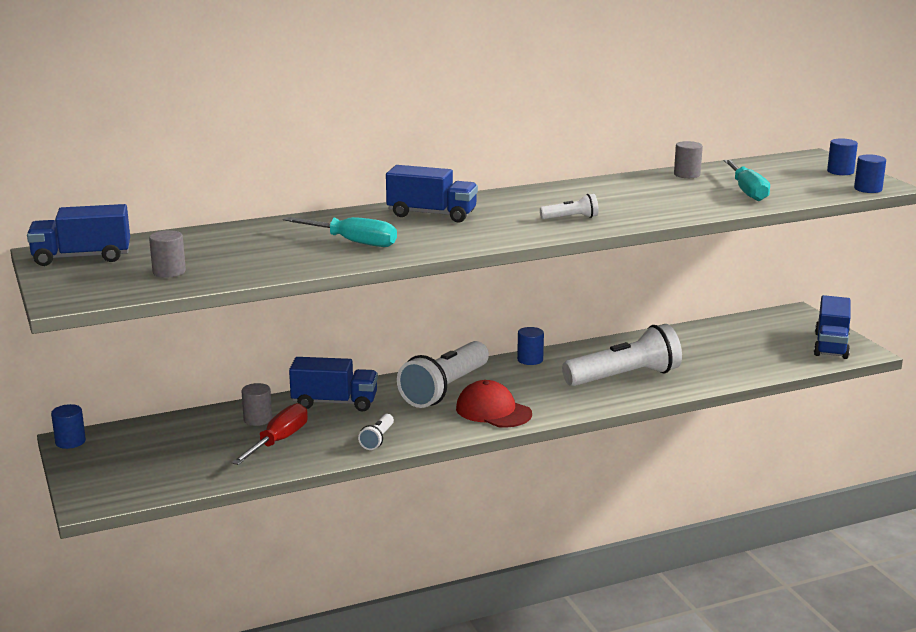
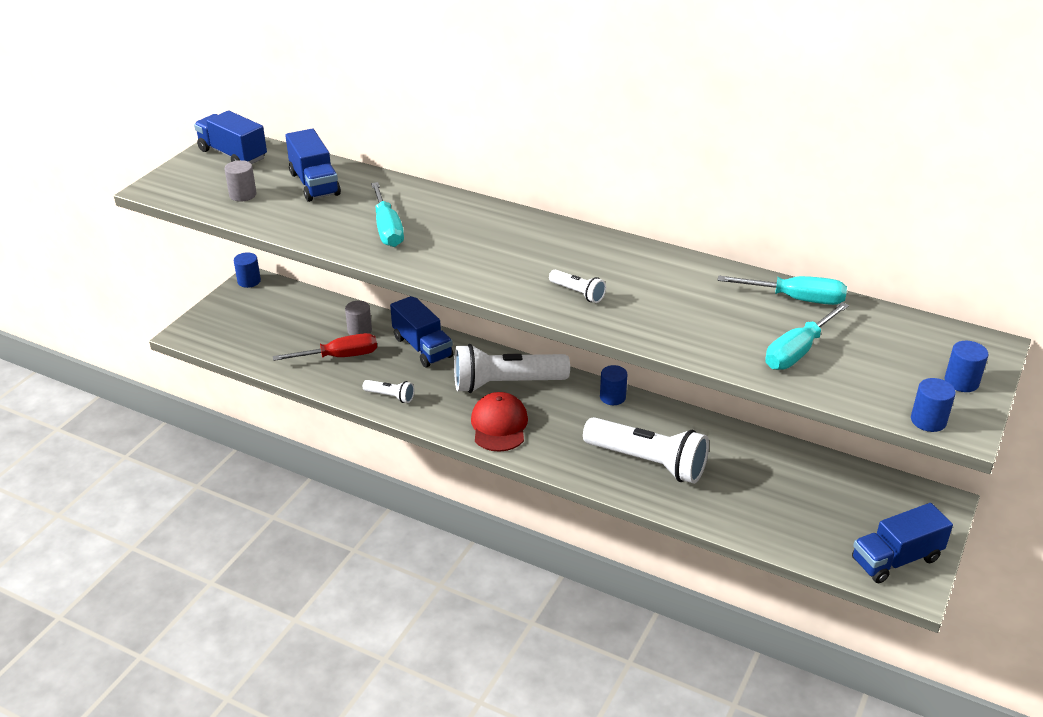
camera: 50 degrees right, 15 degrees up
(378, 439) = (390, 396): white flashlight -> white flashlight turned 135 degrees counterclockwise
(432, 214) = (495, 230): blue truck -> blue truck (314, 184)
(687, 174) = (795, 299): grey cylinder -> turquoise screwdriver

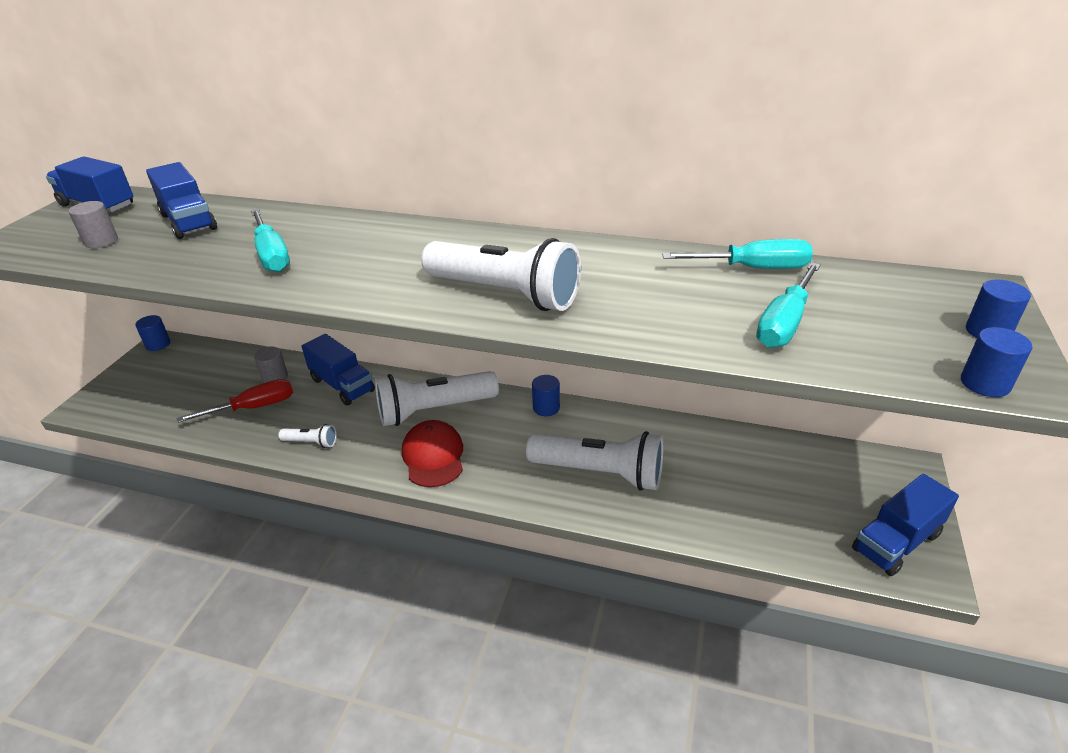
camera: 10 degrees left, 0 degrees up
(578, 293) = (505, 294): white flashlight -> white flashlight, size x2.24

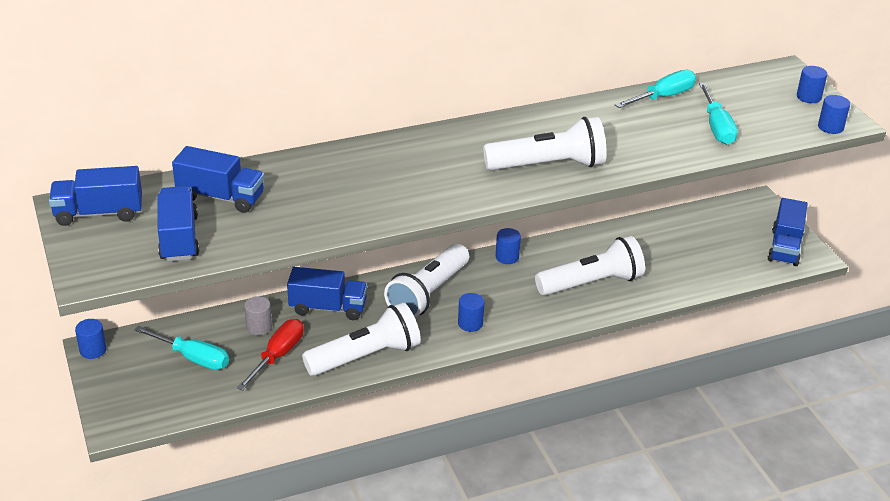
camera: 40 degrees left, 0 degrees up
(101, 241) = (179, 238): grey cylinder -> blue truck
(272, 255) = (345, 197): turquoise screwdriver -> turquoise screwdriver (192, 358)
(311, 442) = (366, 356): white flashlight -> white flashlight, size x2.24
(433, 456) = (470, 323): red cap -> blue cylinder

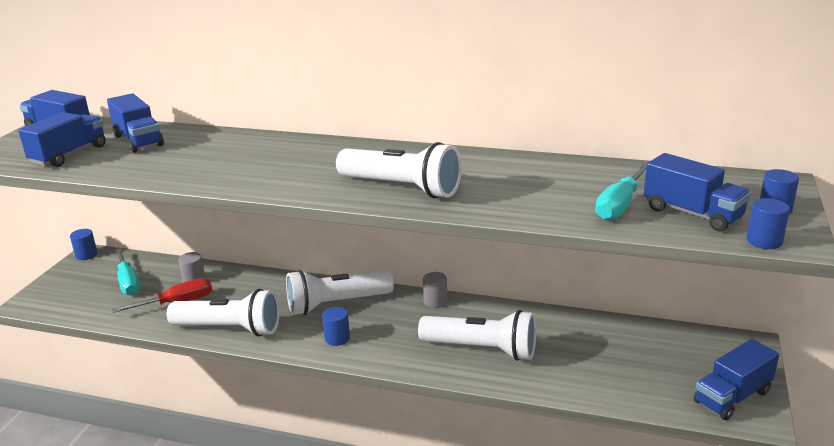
camera: 40 degrees right, 10 degrees down
(328, 308) = (254, 285): blue truck -> blue truck (692, 213)
(507, 257) = (435, 301): blue cylinder -> grey cylinder
(663, 97) = (599, 170): turquoise screwdriver -> none

